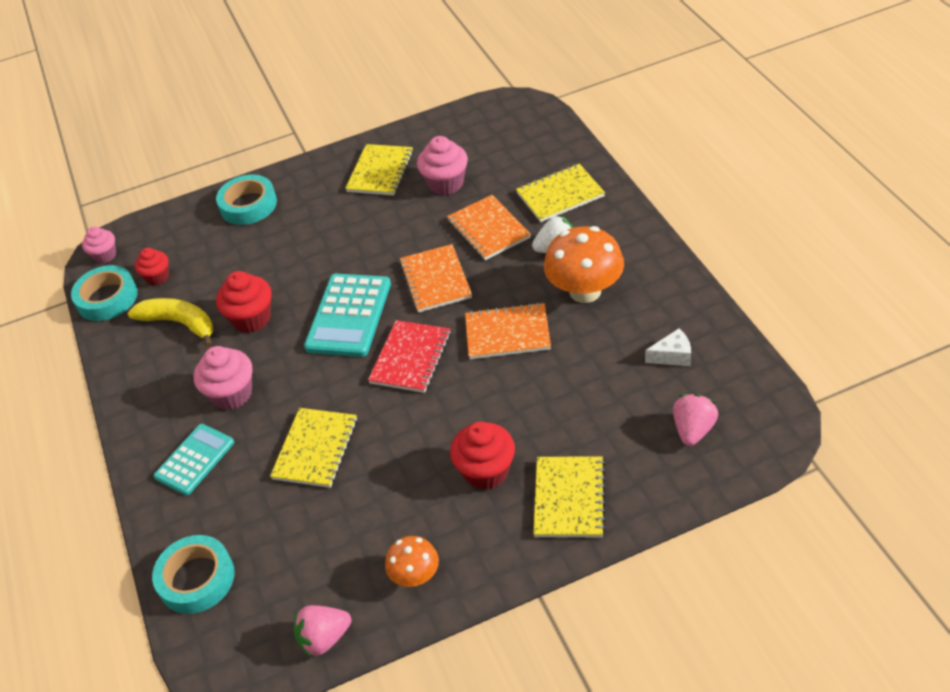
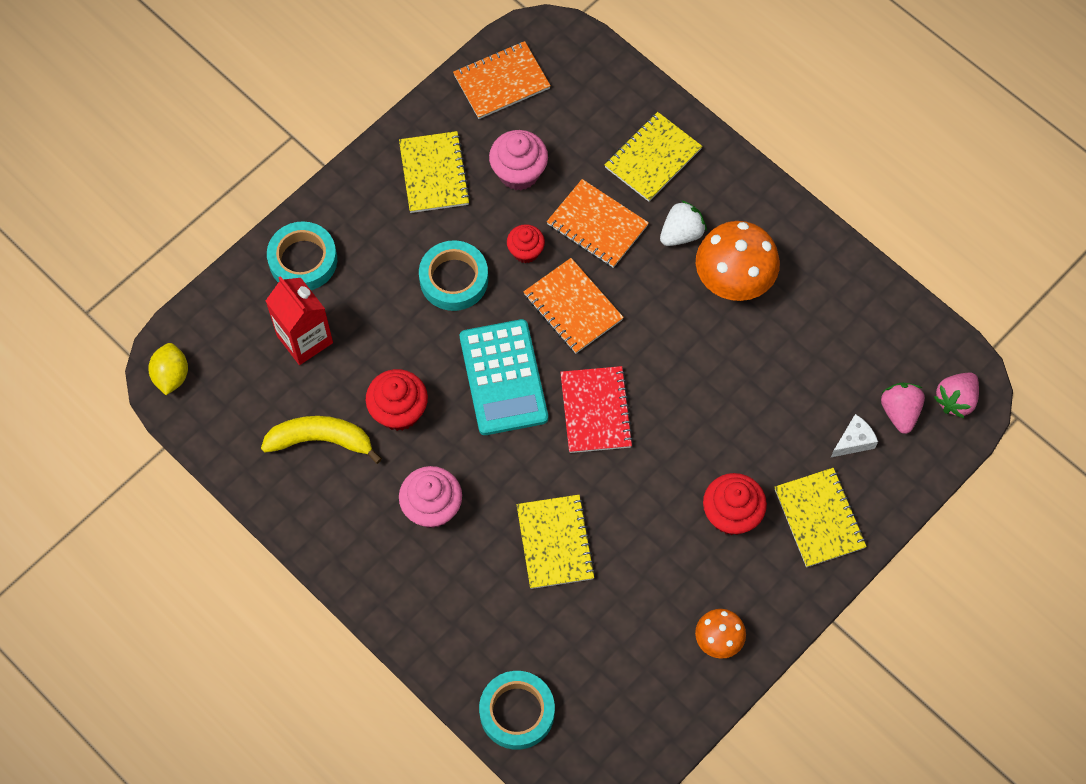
camera: 30 degrees left, 20 degrees up
(105, 255) = (171, 375): pink cupcake -> yellow lemon
(107, 298) = (213, 432): turquoise tape -> turquoise tape (454, 279)
(157, 277) = (255, 387): red cupcake -> red cupcake (525, 251)
(195, 460) = (438, 593): turquoise calculator -> none
(215, 254) = (304, 339): none -> red carton
(324, 638) = (668, 725): pink strawberry -> pink strawberry (955, 400)
(507, 333) = (679, 353): orange notebook -> orange notebook (501, 82)
(672, 356) = (849, 334): white cheese -> white cheese (853, 441)

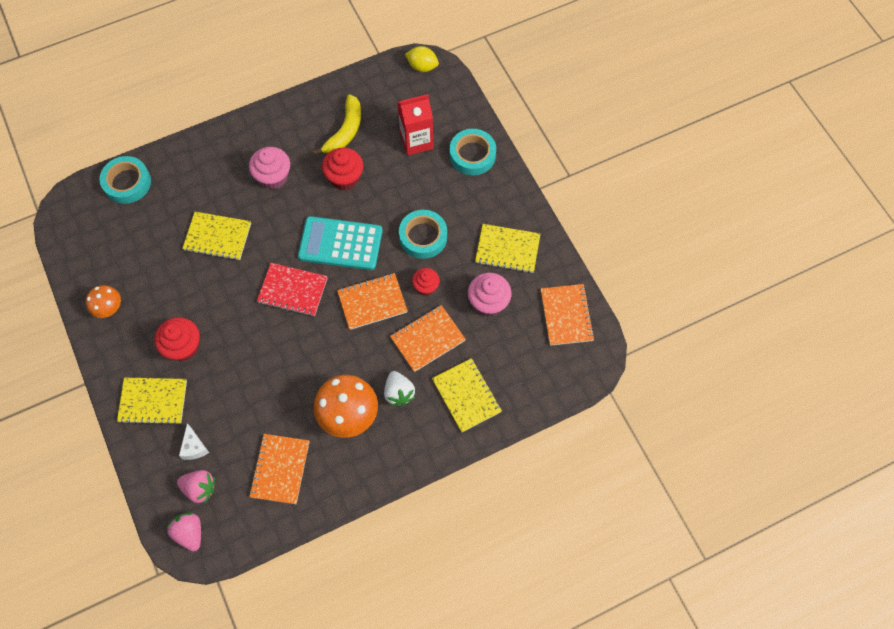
camera: 110 degrees right, 0 degrees up
(835, 330) = (280, 469): none -> orange notebook

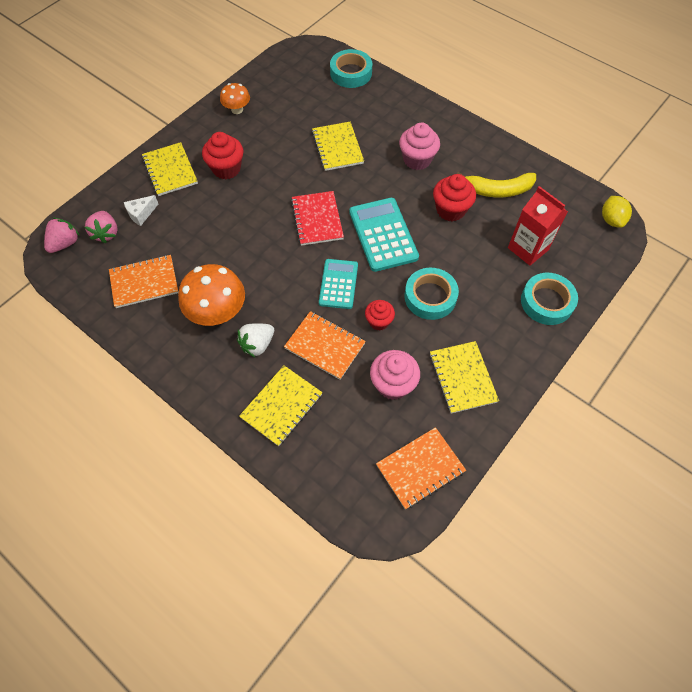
camera: 65 degrees right, 5 degrees down
(372, 302) = (338, 284): orange notebook -> turquoise calculator

